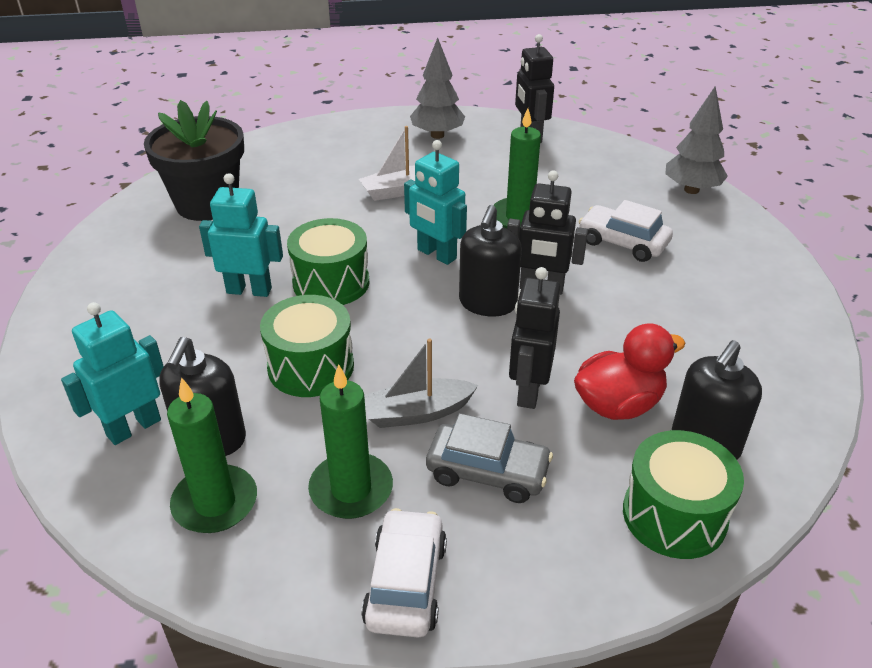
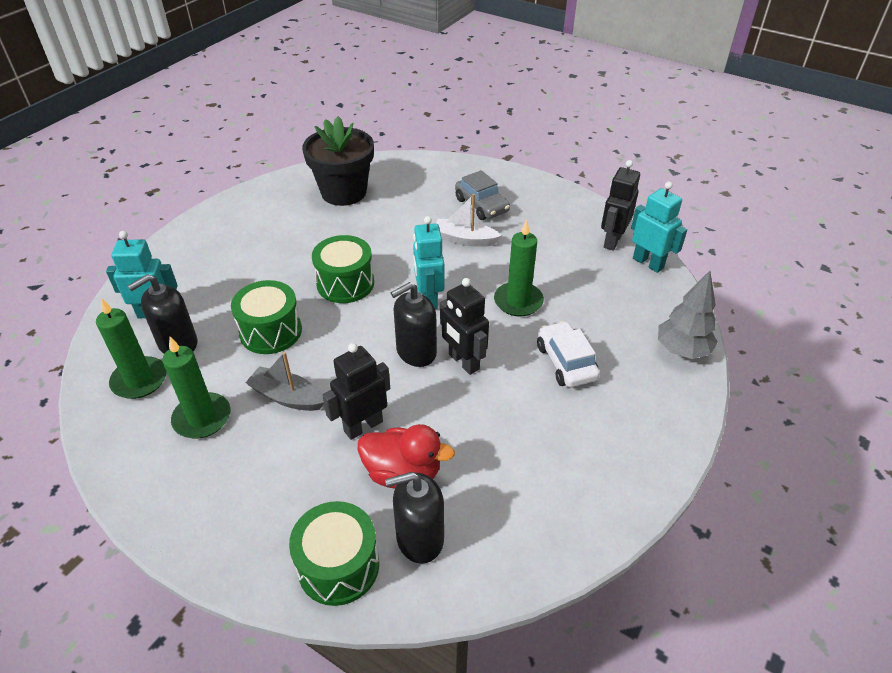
camera: 40 degrees right, 5 degrees up
(249, 290) = (298, 263): turquoise robot -> turquoise robot (648, 263)
(406, 583) = (162, 489): white car -> none
(437, 135) = (544, 208): grey tree -> none
(487, 472) = (276, 459): grey car -> grey car (481, 205)

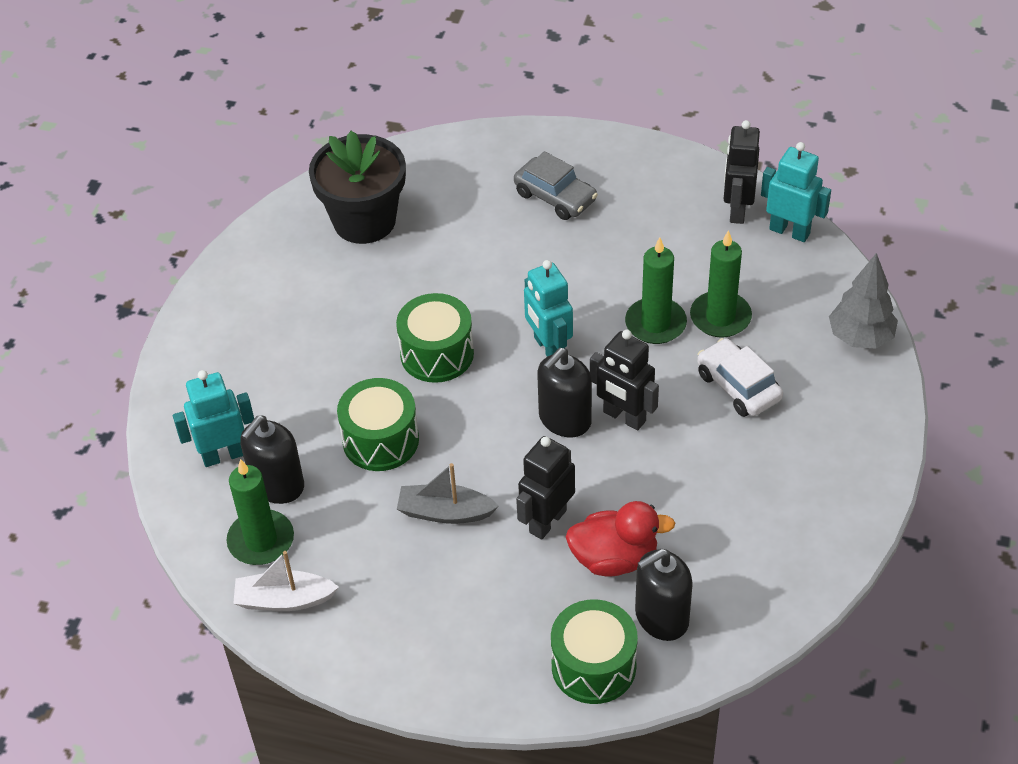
camera: 15 degrees left, 5 degrees up
(202, 418) = (362, 562): green candle -> green candle (720, 317)
(464, 239) = (555, 254): white boat -> white boat (284, 600)

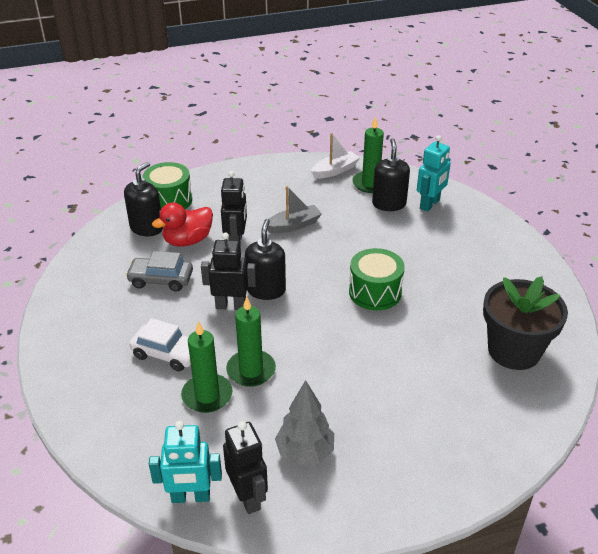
camera: 145 degrees right, 10 degrees down
(380, 440) = (359, 240): green drum -> none
(548, 348) = (310, 324): turquoise robot -> none
(555, 197) = (403, 435): grey car -> grey car (161, 280)
(860, 337) = (91, 427): grey tree -> grey tree (305, 452)

